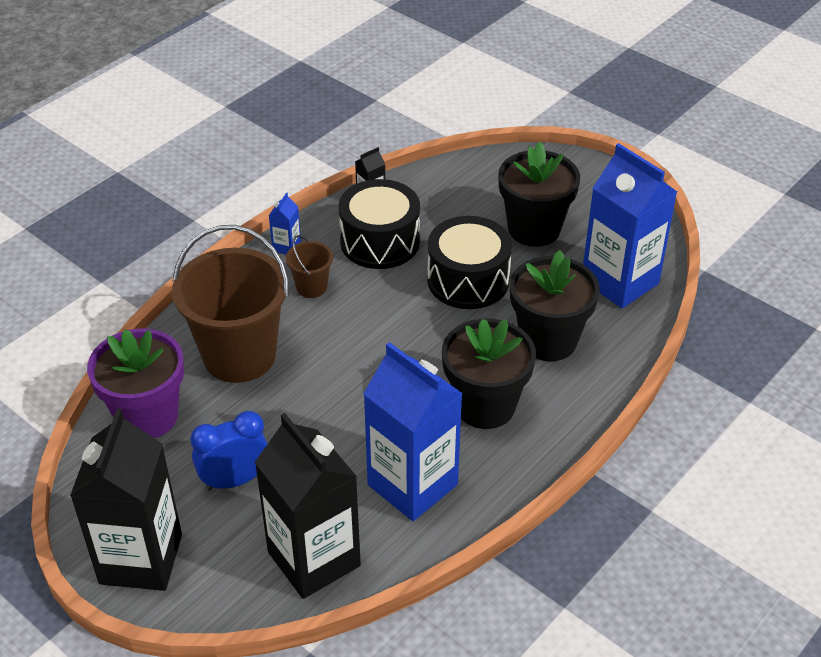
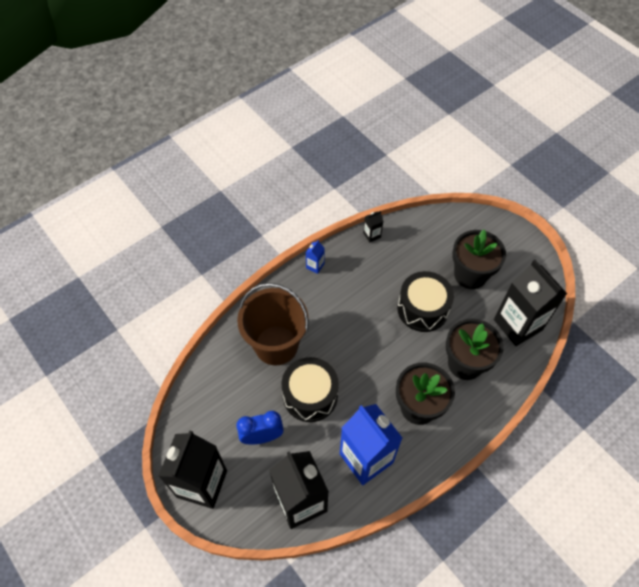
camera: 10 degrees right, 15 degrees up
(147, 416) = (217, 381): purple flower pot -> none
(311, 287) = (326, 299): brown bucket -> none
(380, 242) = (372, 270): black drum -> black drum (310, 395)
(619, 282) = (518, 325): blue carton -> black carton

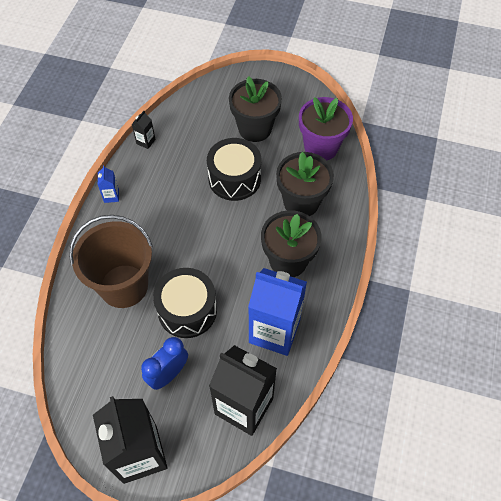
camera: 35 degrees left, 0 degrees up
(518, 325) = (321, 147): black carton -> purple flower pot

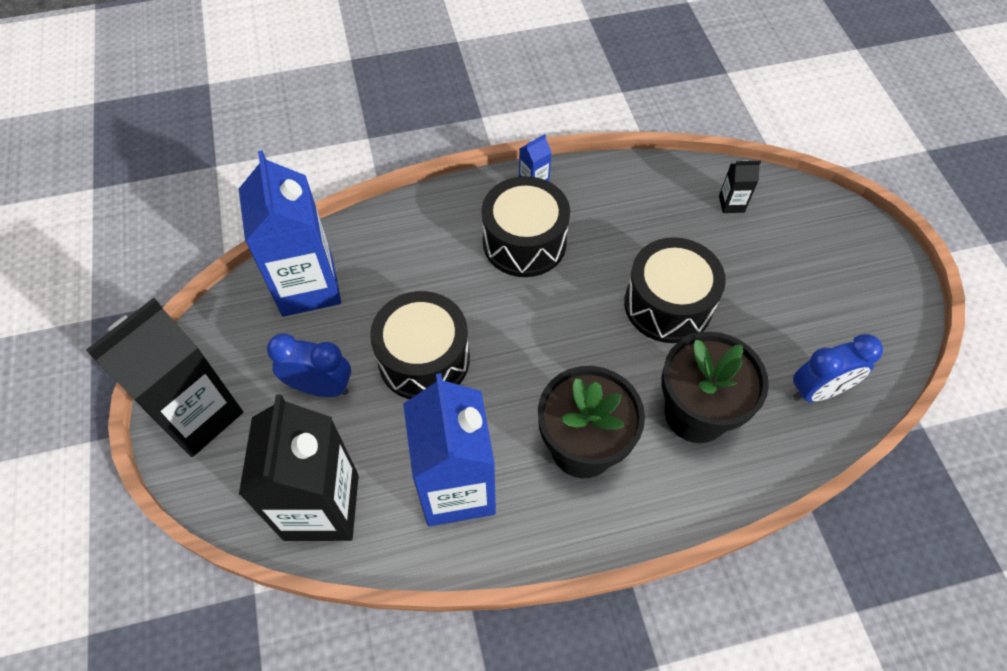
camera: 60 degrees right, 0 degrees up
(92, 351) = (308, 286): none -> blue carton
(124, 286) = (415, 268): brown bucket -> none
(146, 141) = (643, 171): black carton -> black carton (731, 204)
(148, 222) = (524, 242): none -> black drum
(255, 129) = (774, 284): black flower pot -> none
(321, 147) = (818, 390): purple flower pot -> blue clock

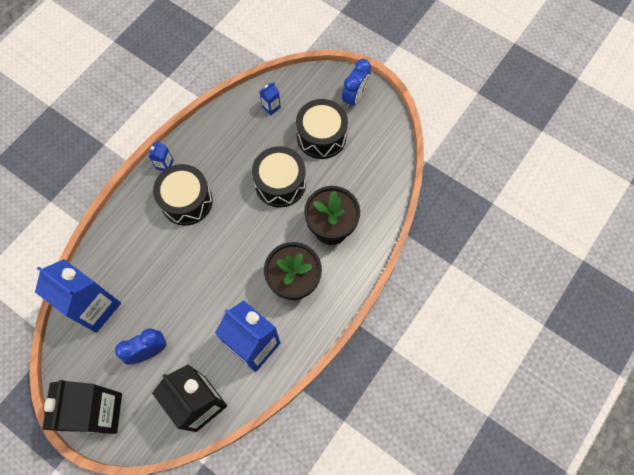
camera: 40 degrees left, 10 degrees up
(424, 359) = (187, 298): black drum -> black drum (321, 136)
(731, 204) = (271, 107): black carton -> blue carton
(818, 390) = (374, 177): blue clock -> blue clock (355, 97)

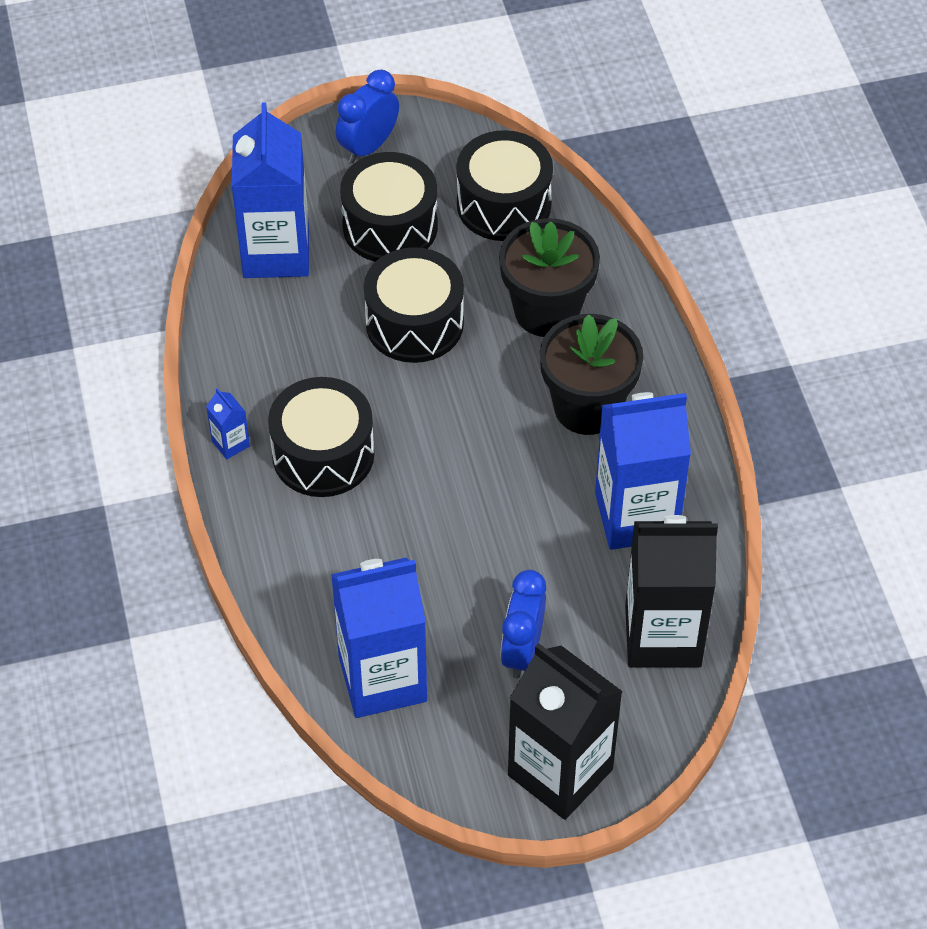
camera: 50 degrees left, 15 degrees down
(271, 107) = (276, 252): blue carton -> blue carton, size x2.46
(355, 97) = (368, 147): blue clock -> blue clock turned 120 degrees counterclockwise
(372, 169) = (504, 204): none -> black drum

